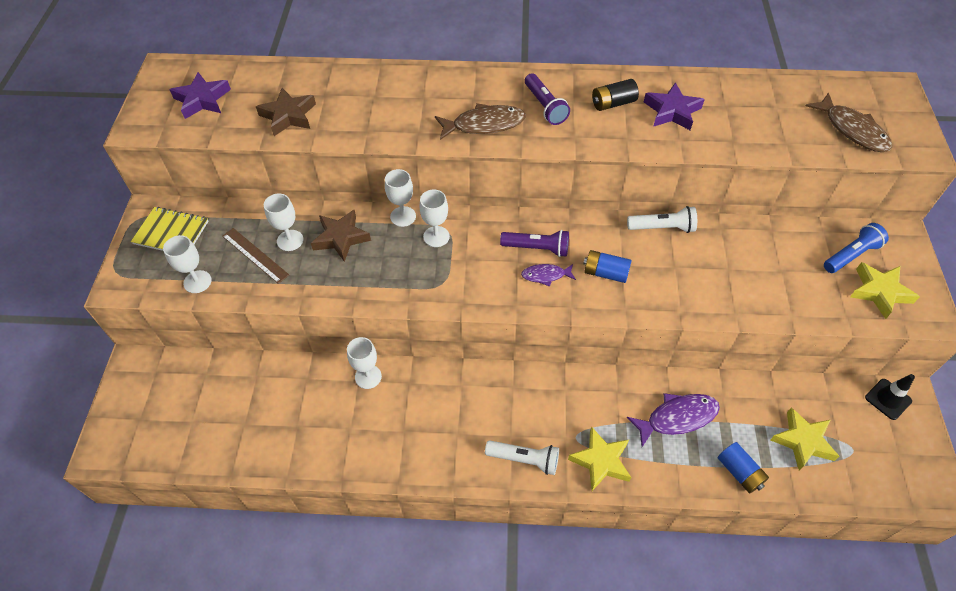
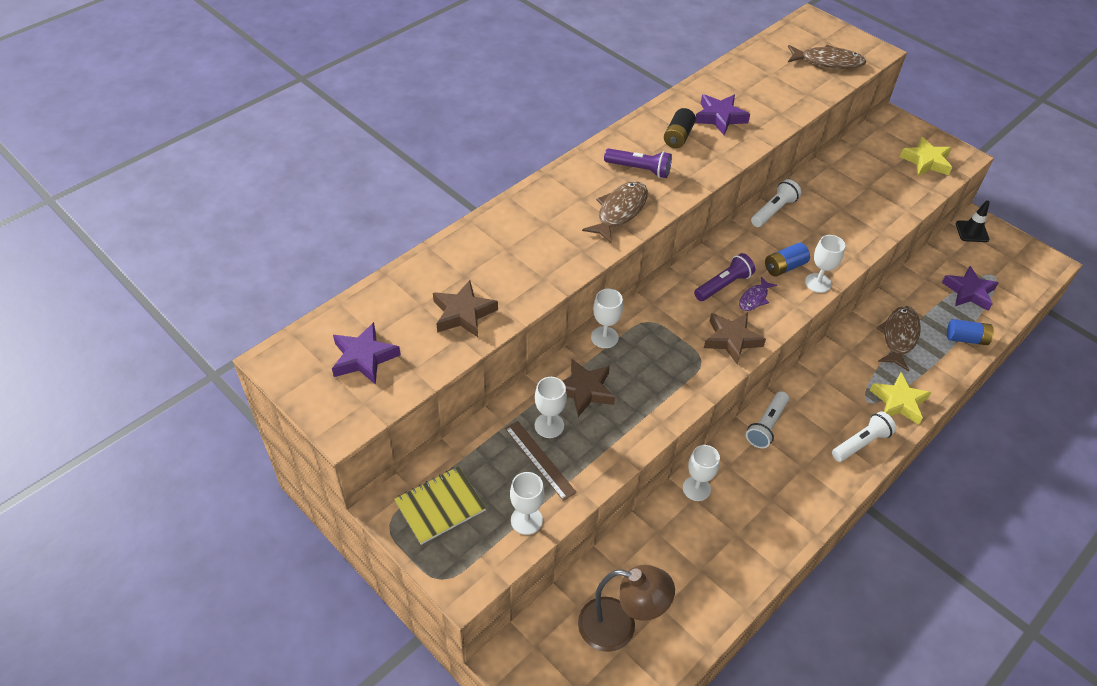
camera: 50 degrees left, 5 degrees down
(207, 408) = (619, 627): none -> brown lamp
(255, 255) = (539, 460): brown ruler -> brown ruler turned 60 degrees clockwise
(436, 236) = (649, 332): white goblet -> white goblet (818, 283)
(474, 383) = (766, 425): none -> white flashlight
(484, 288) = (731, 339): none -> brown star
(677, 418) = (899, 337): purple fish -> brown fish
(803, 441) = (969, 292): yellow star -> purple star
(851, 255) = (886, 150): blue flashlight -> none

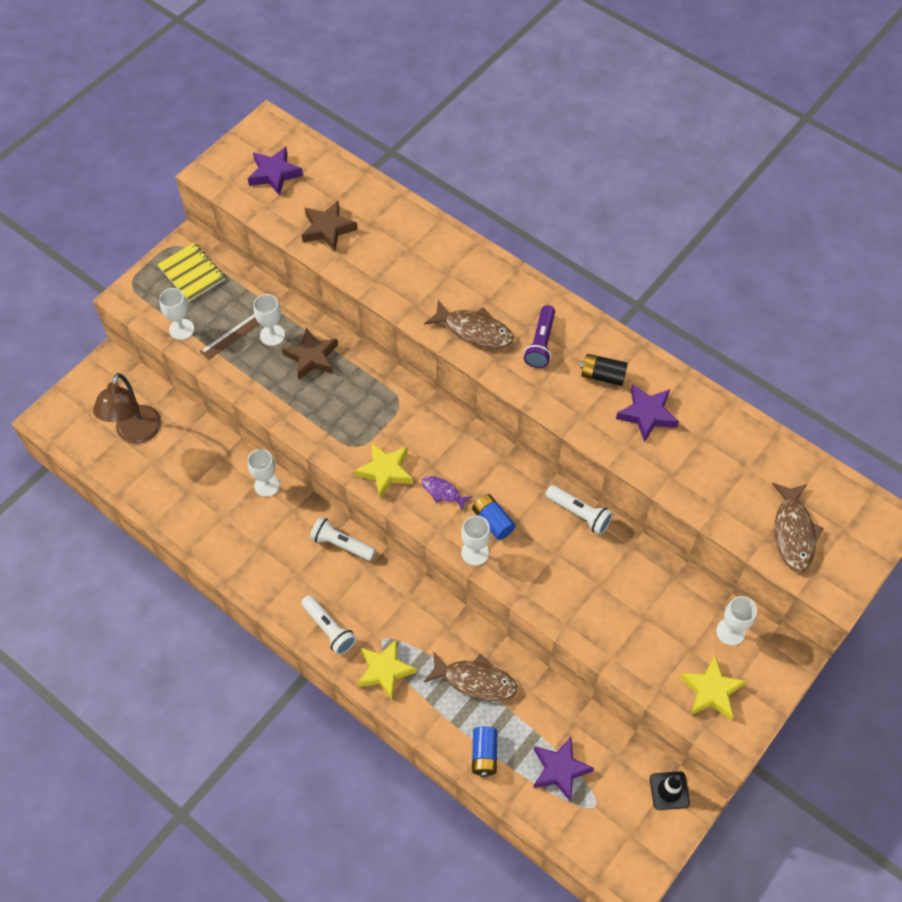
camera: 85 degrees right, 10 degrees up
(604, 337) = (374, 368): white goblet -> white goblet (730, 632)
(723, 285) = (457, 464): purple flashlight -> none
(731, 339) = (385, 471): brown star -> yellow star

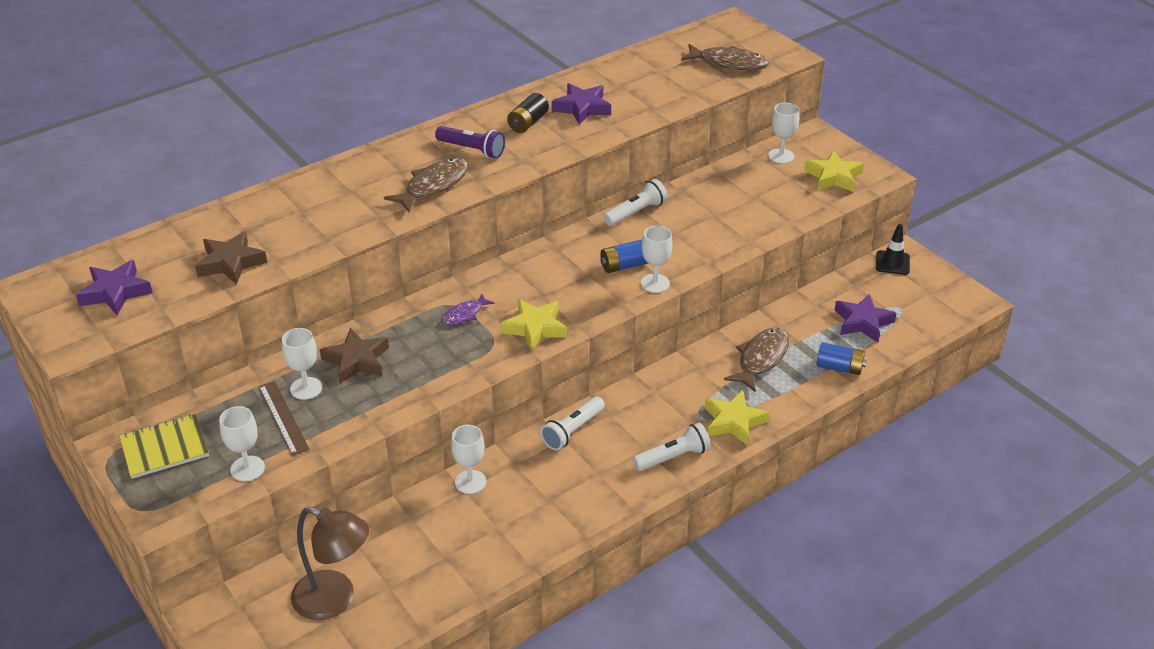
camera: 75 degrees left, 20 degrees down
(443, 492) = (577, 292): purple fish -> purple fish (465, 314)

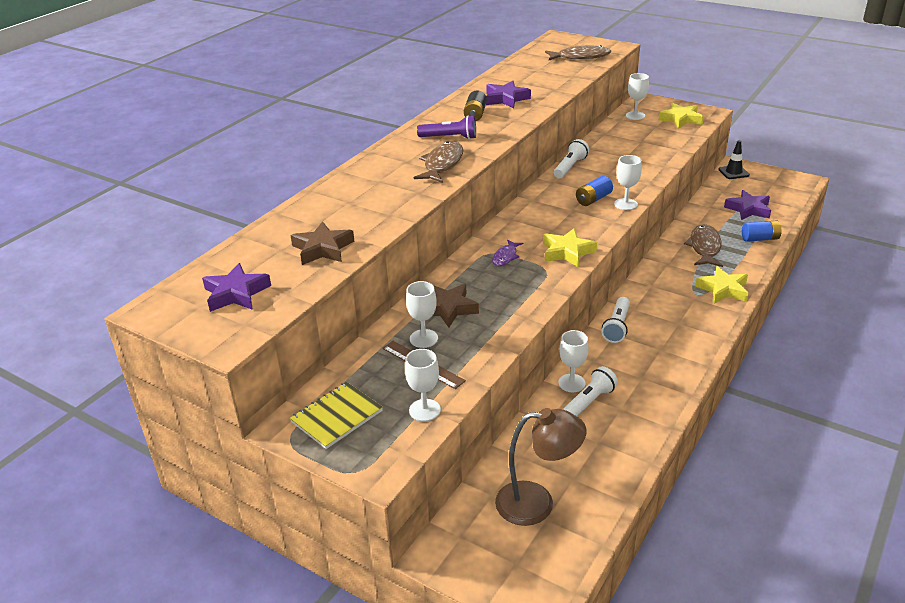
camera: 20 degrees left, 5 degrees down
(673, 457) = (703, 323): white flashlight -> white flashlight (588, 403)

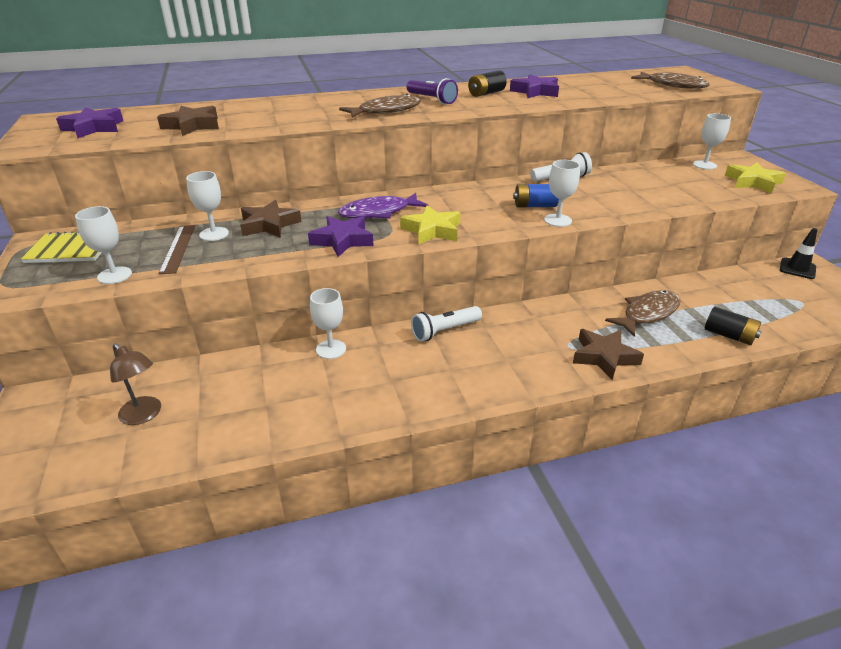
camera: 40 degrees right, 0 degrees up
(505, 257) = (379, 213): purple fish -> purple fish, size x1.72
(537, 503) = (144, 415): brown lamp -> brown lamp, size x0.65
(588, 403) = (315, 371): white flashlight -> none
(723, 289) = (604, 357): yellow star -> brown star
(748, 209) = (760, 305): purple star -> purple star (342, 240)
(760, 239) = (729, 335): blue battery -> black battery

